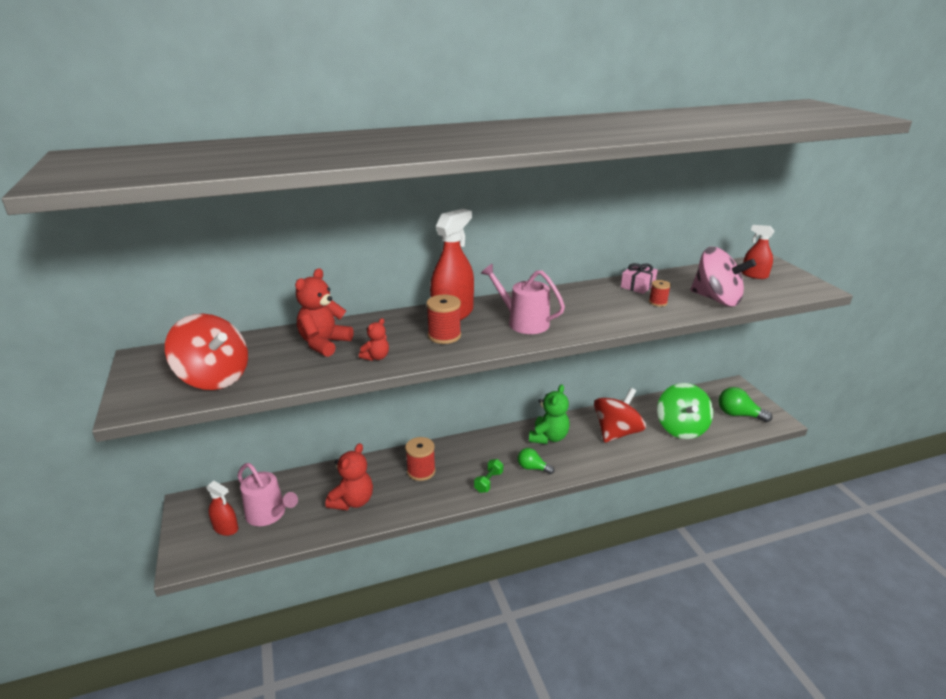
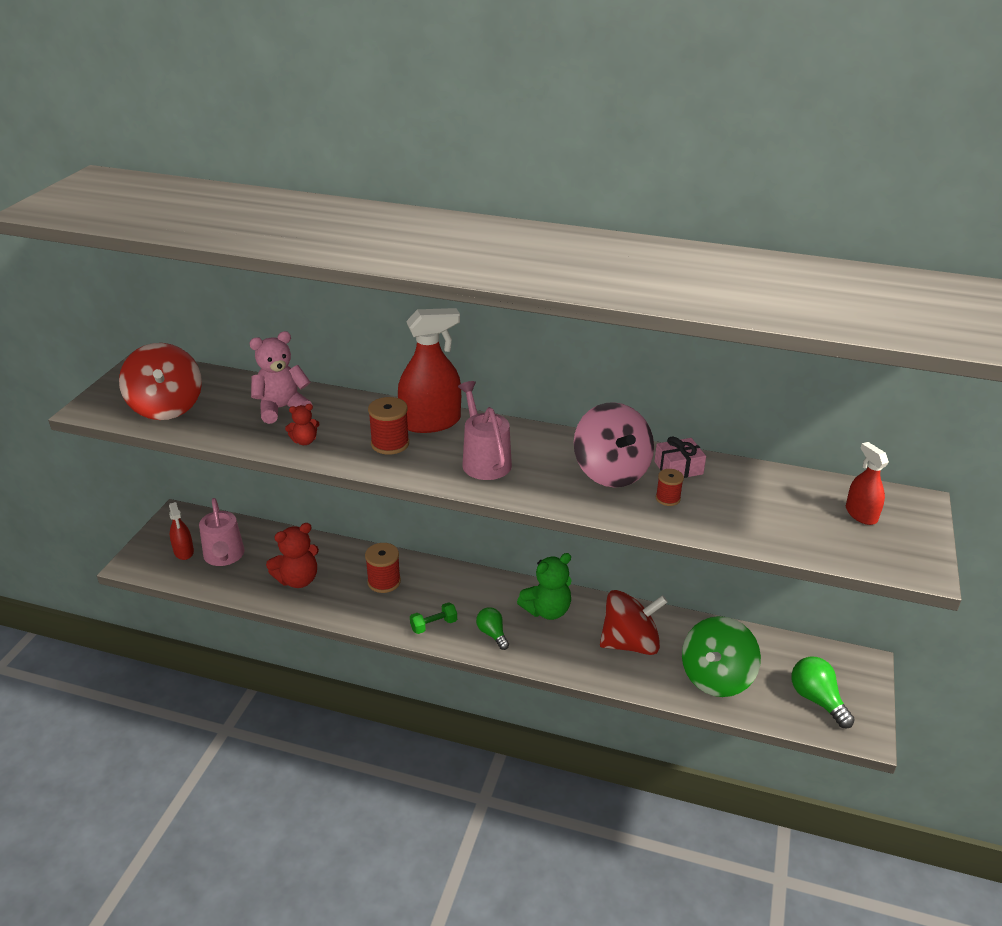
camera: 35 degrees right, 5 degrees up
(324, 343) = (282, 408): red teddy bear -> pink teddy bear
(716, 299) = (749, 524): pink spinning top -> pink spinning top (611, 472)

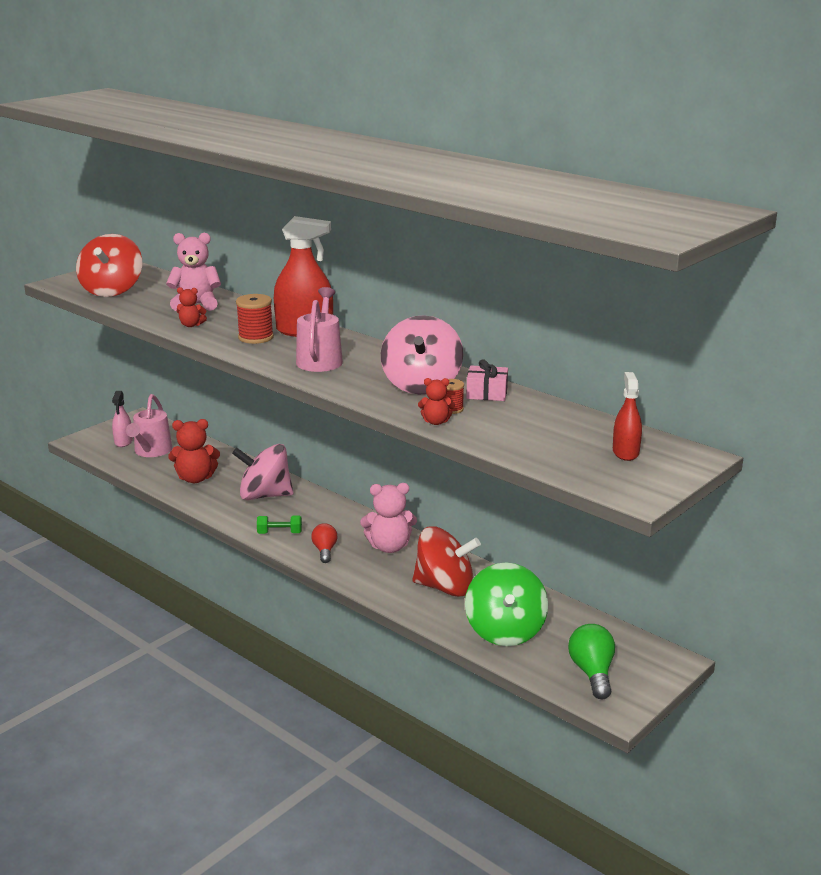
camera: 25 degrees right, 10 degrees down
(184, 551) = (123, 441): red spray bottle -> pink spray bottle
(384, 582) = (264, 495): red spool -> pink spinning top
(492, 634) = (325, 551): green light bulb -> red light bulb
(547, 610) = (389, 547): green teddy bear -> pink teddy bear
(671, 520) = (436, 422): none -> red teddy bear
(716, 677) = (505, 631): green spinning top -> green spinning top turned 60 degrees counterclockwise

